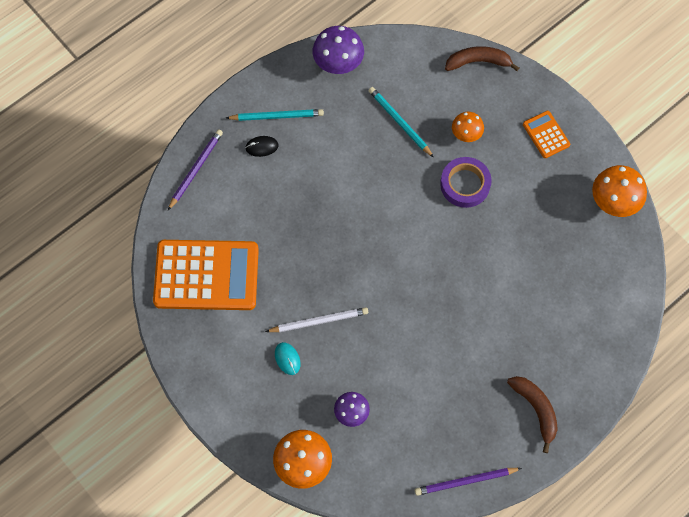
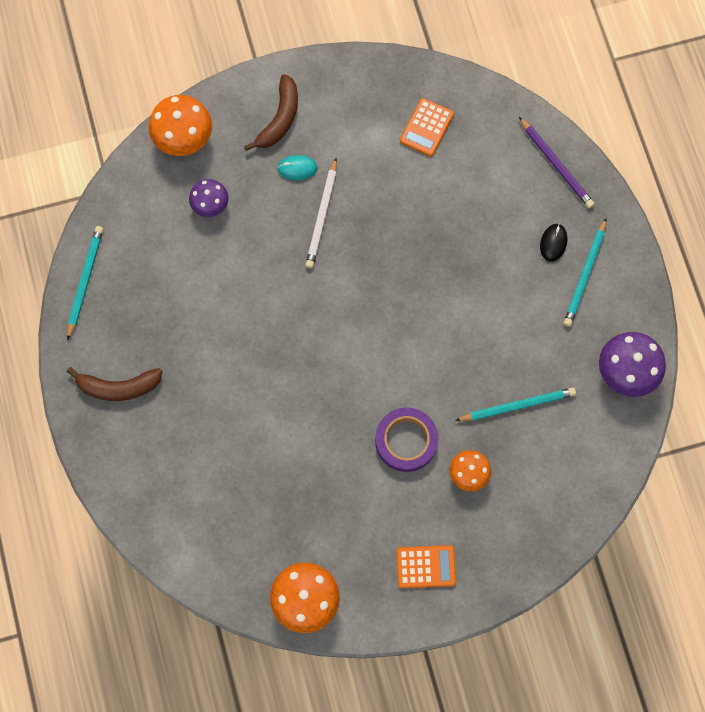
camera: 115 degrees right, 5 degrees up
(206, 275) = (426, 127): orange calculator -> orange calculator, size x0.46
(465, 481) = (85, 281): purple pencil -> turquoise pencil
(478, 62) = (558, 536): brown banana -> brown banana (280, 118)

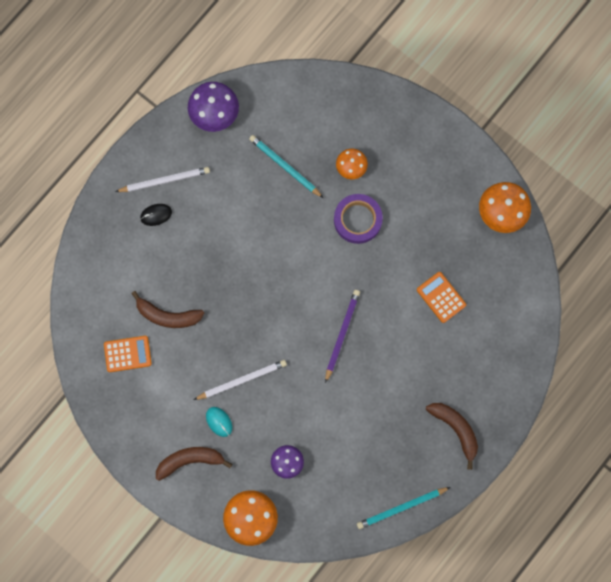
camera: 125 degrees left, 5 degrees up
(426, 566) = (427, 155): orange calculator -> orange calculator (441, 297)
(438, 188) = (168, 316): none -> brown banana
(556, 164) = (96, 249): purple pencil -> purple pencil (341, 334)
(585, 275) = (165, 180): turquoise pencil -> white pencil

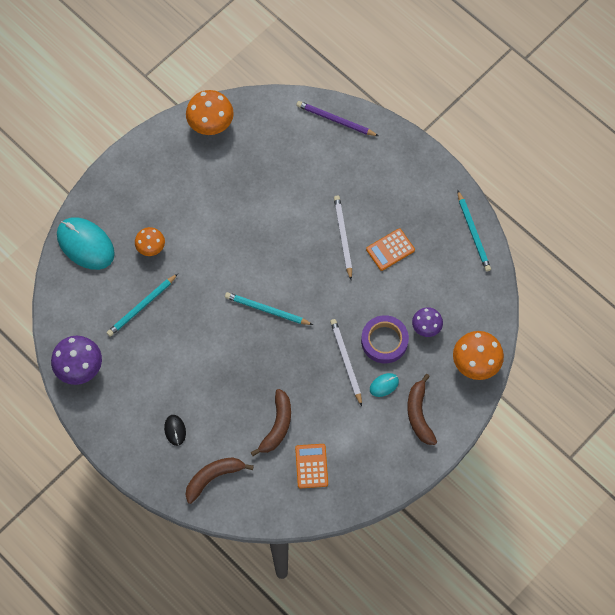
camera: 85 degrees left, 10 degrees down
(165, 180) = (141, 419): white pencil -> white pencil (343, 237)
(292, 293) = (267, 310): none -> turquoise pencil
(341, 334) = (310, 269): purple pencil -> purple pencil (335, 120)
(348, 102) = (85, 244): none -> turquoise mouse
(357, 220) = (202, 246): purple tape -> purple tape (384, 341)
(441, 297) = (284, 181): orange calculator -> orange calculator (390, 250)
(455, 429) = (405, 181): brown banana -> brown banana (213, 477)

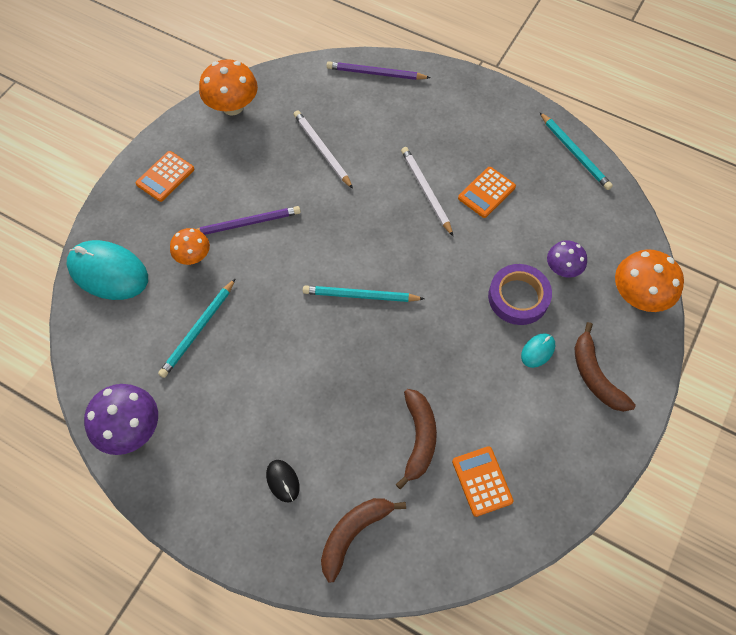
camera: 15 degrees left, 5 degrees down
(144, 174) = (165, 176): none -> orange calculator
(197, 229) = (246, 223): none -> purple pencil
(346, 361) = (479, 333): white pencil -> white pencil (322, 150)

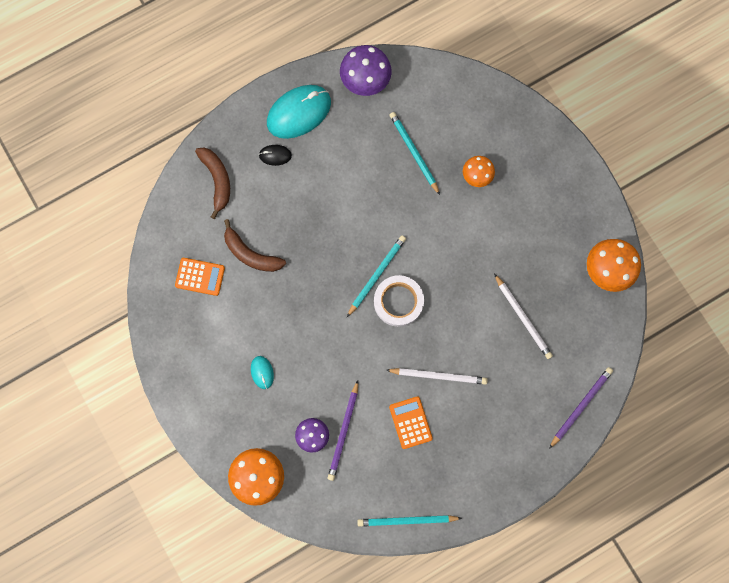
camera: 120 degrees right, 15 degrees up
(108, 272) = (496, 113): turquoise mouse -> turquoise mouse (299, 113)
(165, 176) = (562, 187): orange calculator -> none
(246, 223) = (485, 226): purple pencil -> purple pencil (344, 432)
(322, 150) = (523, 317): white pencil -> white pencil turned 60 degrees clockwise
(375, 261) = (398, 302): none -> white tape
(518, 297) = (309, 386): purple tape -> none
(595, 376) = (221, 399): brown banana -> none

